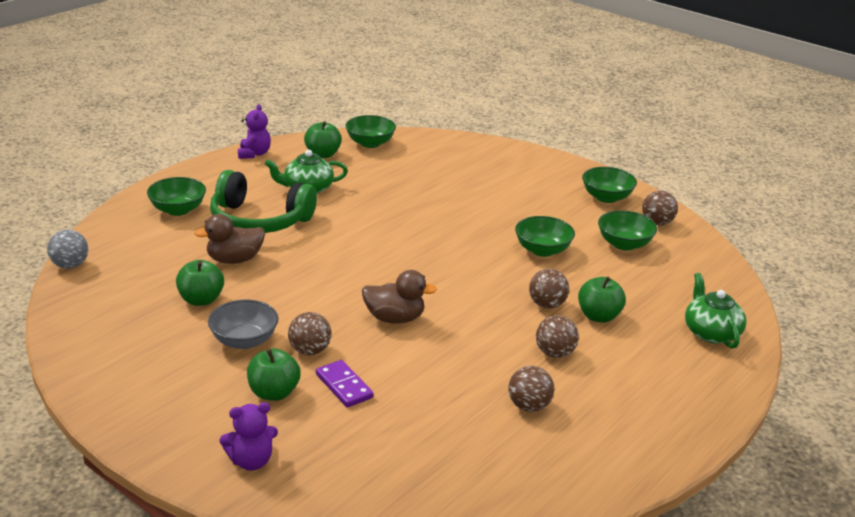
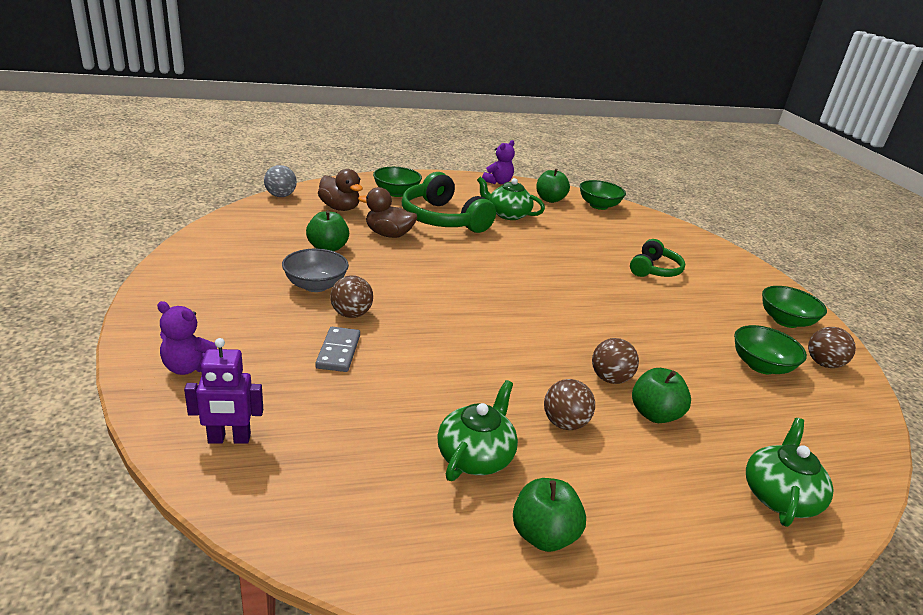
camera: 35 degrees right, 0 degrees up
(274, 393) = (280, 329): green apple -> green apple (543, 535)
(344, 386) = (338, 351): purple domino -> grey domino
(362, 490) = (229, 439): none -> purple robot
(394, 318) = (452, 324): brown duck -> brown duck (340, 208)
(480, 193) = (654, 270): none -> green headphones
(529, 406) = (475, 456): brown ball -> green teapot
(542, 250) = (662, 334): green bowl -> none

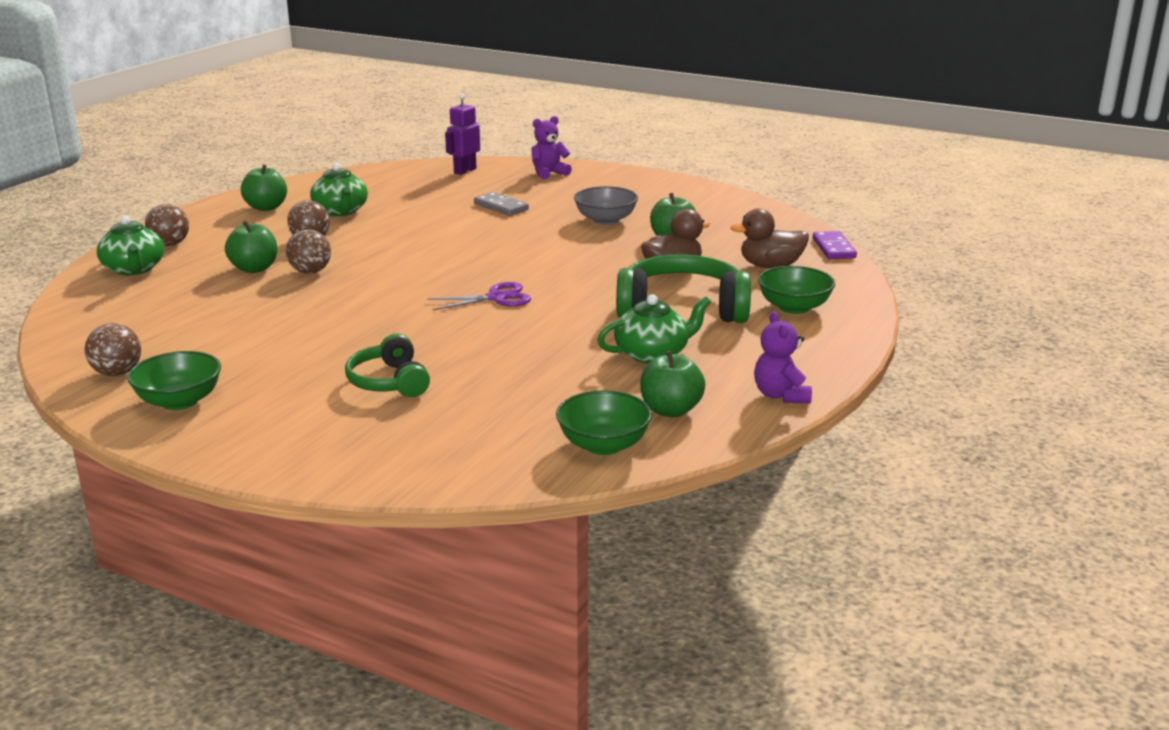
camera: 135 degrees right, 5 degrees down
(280, 196) = (833, 248): grey ball -> purple domino
(351, 314) = (542, 221): brown ball -> brown ball (170, 244)
(519, 278) = (497, 298): none -> purple scissors
(761, 366) = (186, 339): green bowl -> none

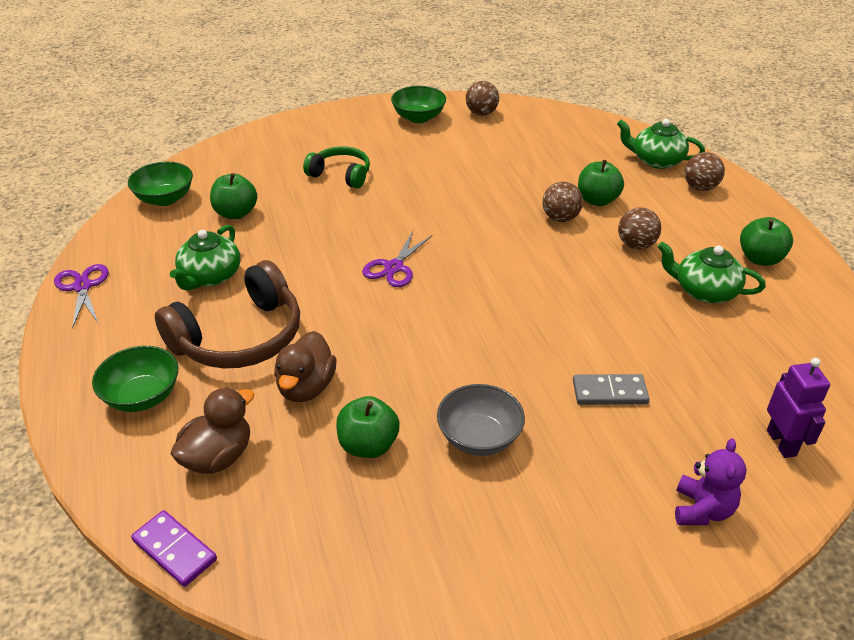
camera: 135 degrees right, 15 degrees up
(670, 410) = (149, 238): green apple -> green apple (236, 213)
(682, 308) = (240, 337): green headphones -> brown headphones
(781, 395) = (83, 287): purple teddy bear -> purple scissors

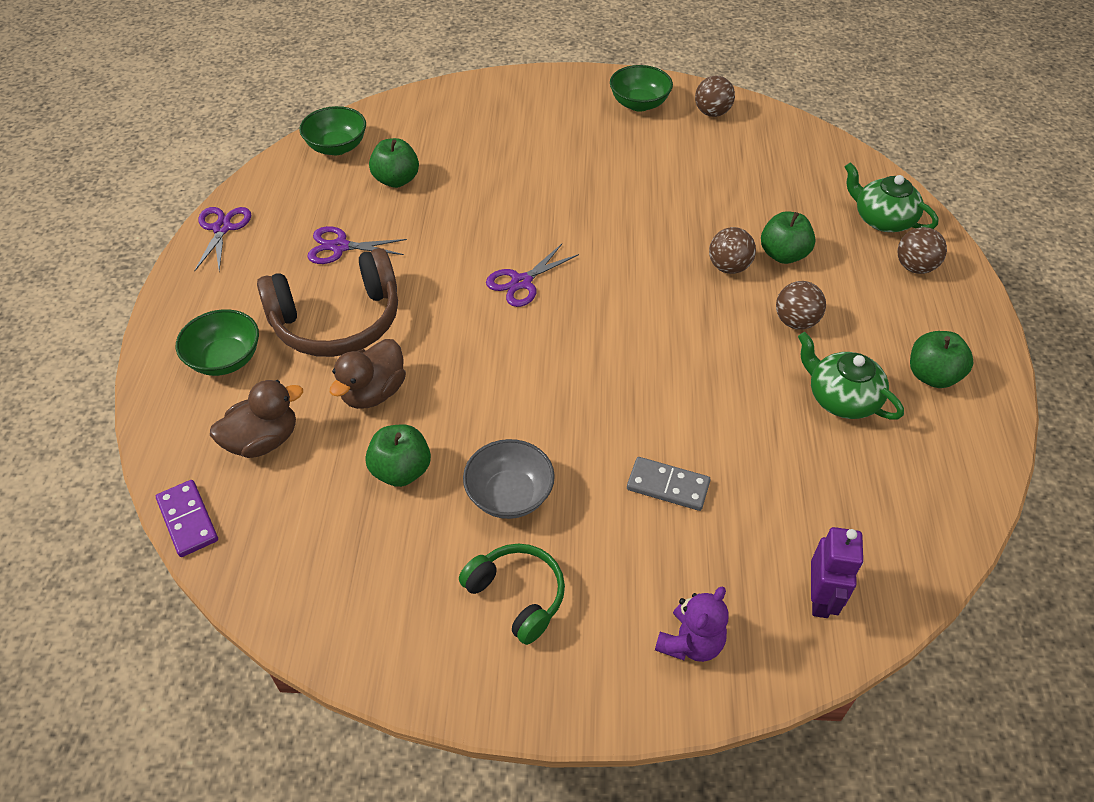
camera: 20 degrees right, 10 degrees up
(210, 276) = (340, 247): green teapot -> purple scissors
(341, 175) = (521, 158): green headphones -> green headphones (517, 595)

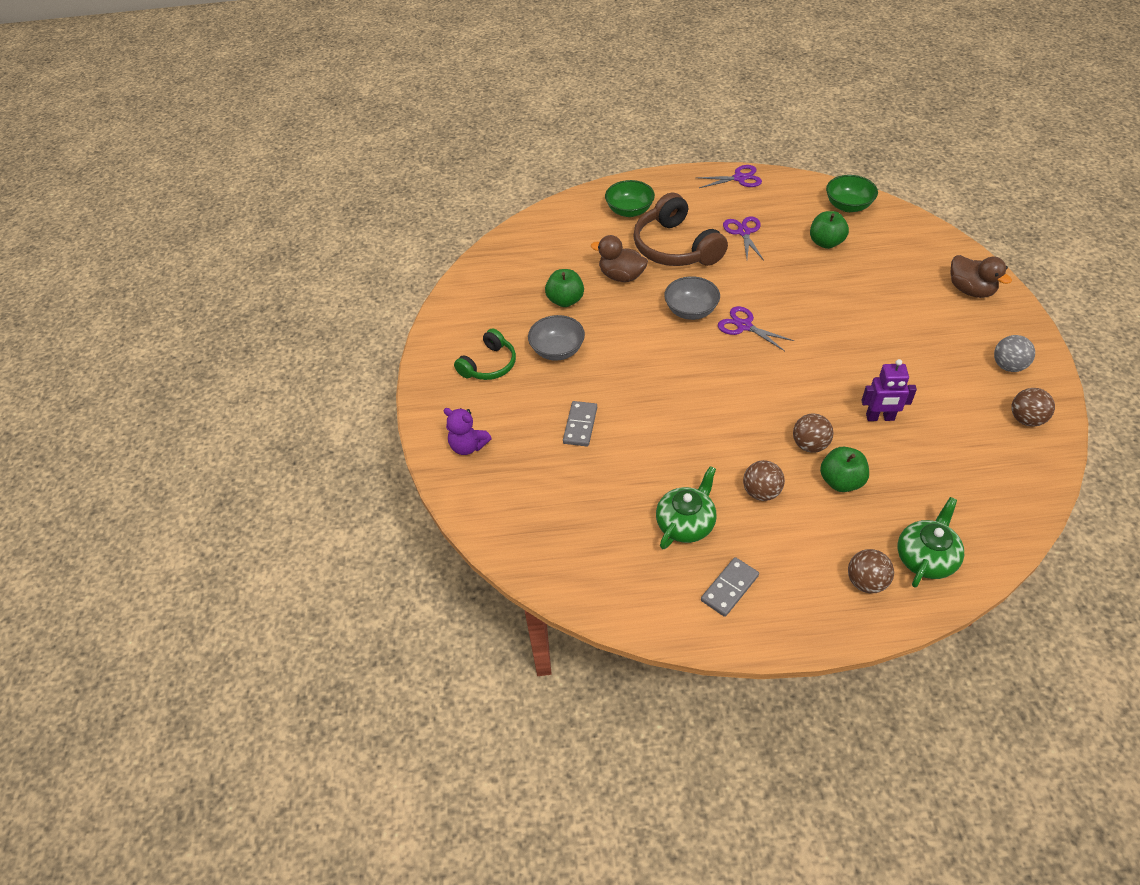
camera: 85 degrees right, 0 degrees up
(188, 520) = (516, 229): purple domino -> none
(263, 440) = (574, 241): brown duck -> brown duck (970, 290)
(475, 328) = (691, 310): none -> grey bowl
(639, 104) = (1008, 366): green bowl -> grey ball
(820, 598) = (506, 511): purple robot -> purple robot (880, 417)
(932, 376) = (729, 588): green apple -> grey domino

